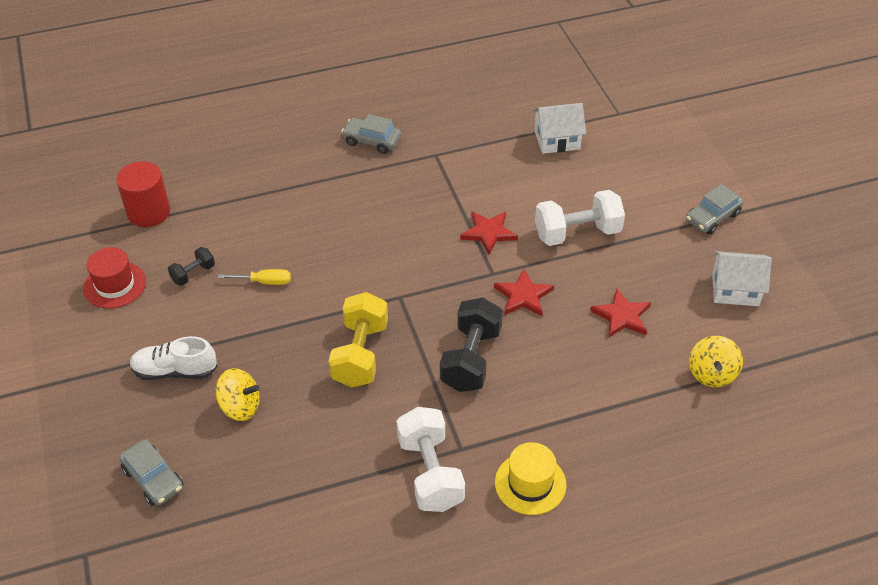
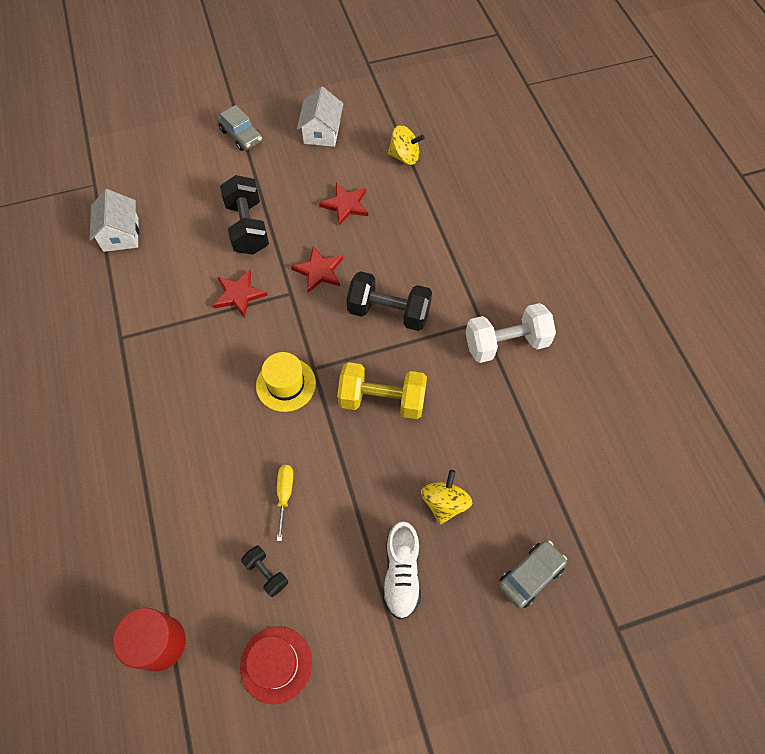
camera: 90 degrees left, 15 degrees up
(372, 141) = (85, 398): grey car -> none
(530, 483) = (510, 276): yellow hat -> yellow hat (286, 384)
(577, 233) = (247, 227): white dumbbell -> black dumbbell

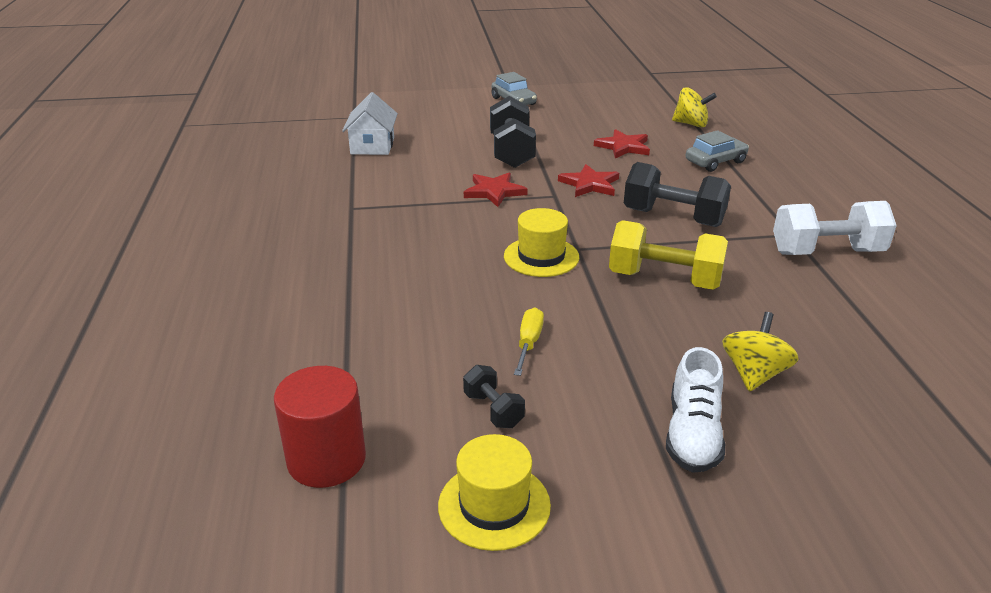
camera: 10 degrees right, 30 degrees down
(276, 664) = (494, 505): red hat -> yellow hat
(322, 132) = (599, 105): white house -> none
(530, 575) = (897, 460): grey car -> grey car (715, 162)

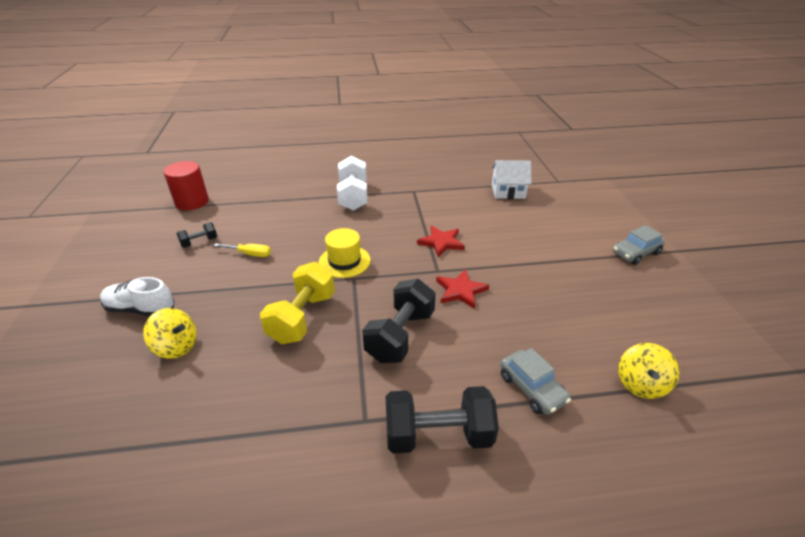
camera: 90 degrees right, 5 degrees up
(494, 505) = (137, 242): yellow hat -> none
(511, 152) = (516, 251): black dumbbell -> black dumbbell (438, 435)
(623, 147) = (549, 318): red star -> none
(826, 252) = (326, 442): white dumbbell -> white dumbbell (353, 196)

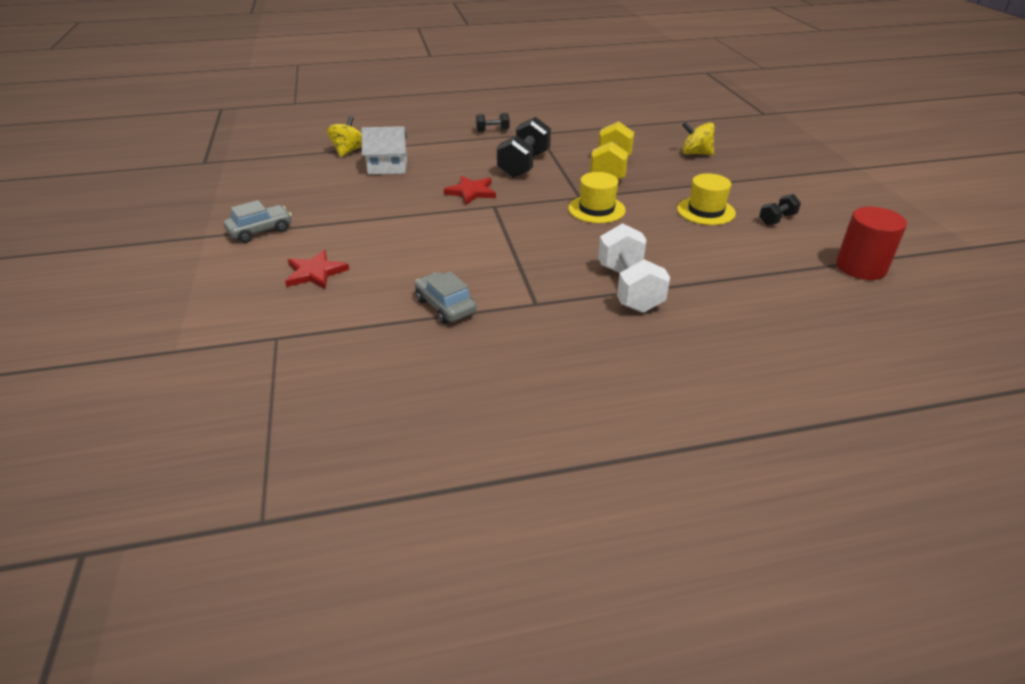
camera: 175 degrees right, 0 degrees up
(140, 309) = (755, 169): white shoe -> none
(249, 254) = (706, 211): yellow screwdriver -> yellow hat
(438, 435) = (492, 131): black dumbbell -> black dumbbell, size x0.51
(441, 242) = (490, 232): red star -> red star (315, 273)
(508, 191) = (377, 310): white house -> white house (387, 167)
(532, 388) = (427, 147): grey car -> grey car (445, 306)

